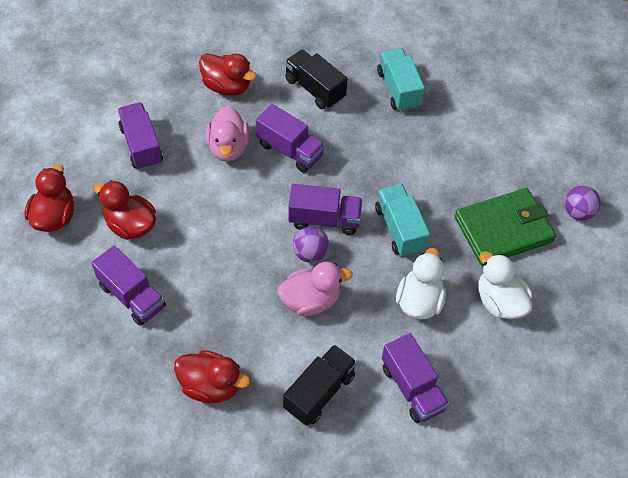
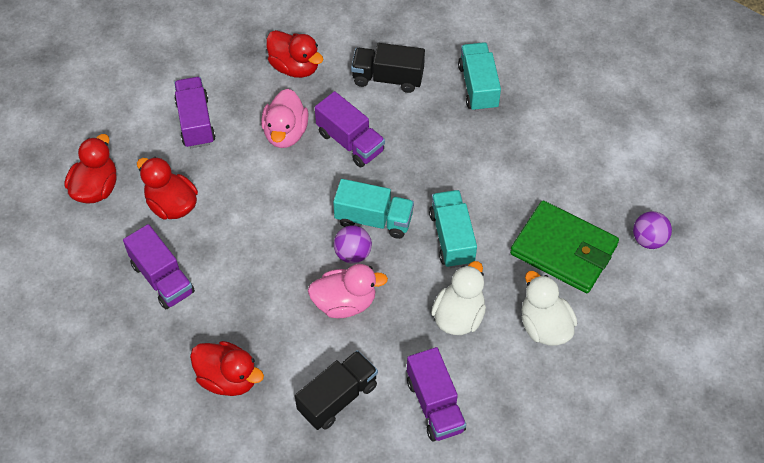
camera: 10 degrees right, 0 degrees up
(315, 89) = (388, 78): black truck -> black truck turned 45 degrees counterclockwise
(324, 219) = (373, 219): purple truck -> turquoise truck
(503, 229) = (563, 250): green wallet -> green wallet turned 45 degrees clockwise

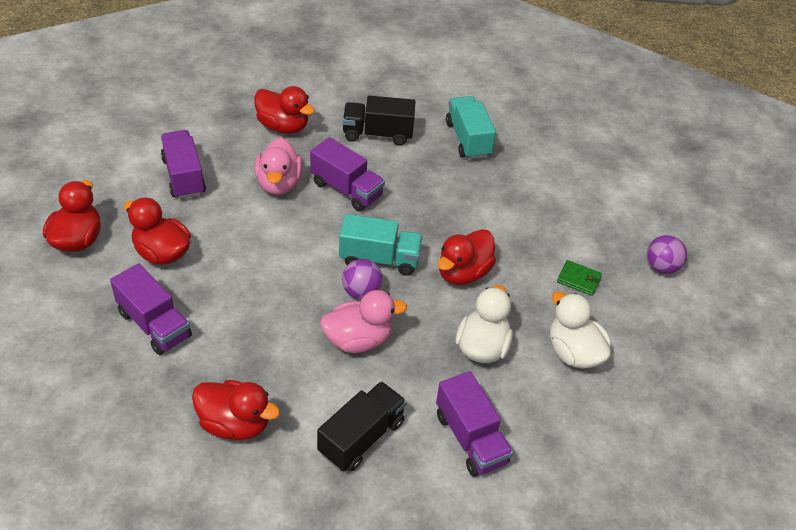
camera: 10 degrees left, 10 degrees down
(452, 238) = (463, 273): turquoise truck -> red duck
(563, 250) = (579, 279): green wallet -> green wallet, size x0.41

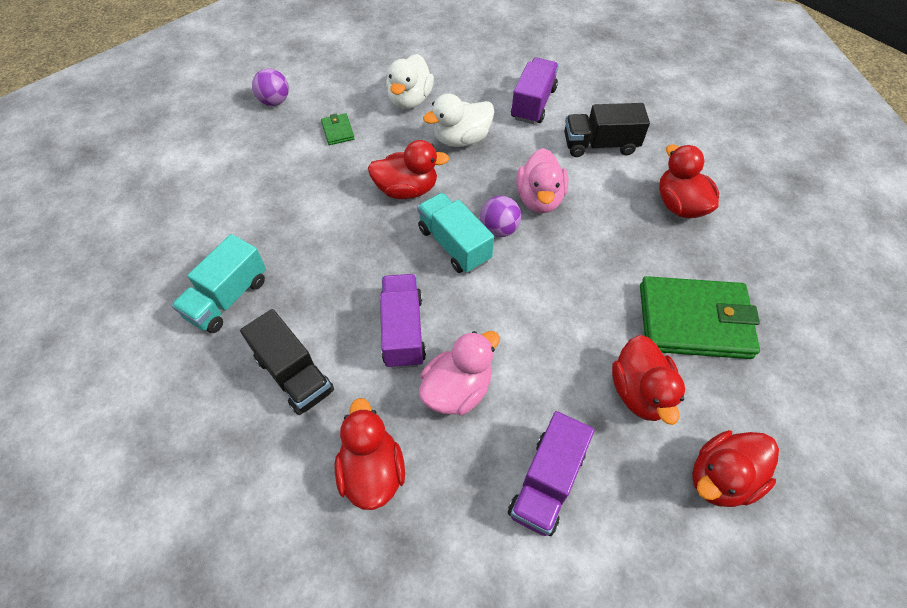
camera: 130 degrees left, 10 degrees up
(154, 324) = (694, 321): purple truck -> green wallet
(358, 340) = (539, 199): pink duck -> pink duck turned 120 degrees counterclockwise

